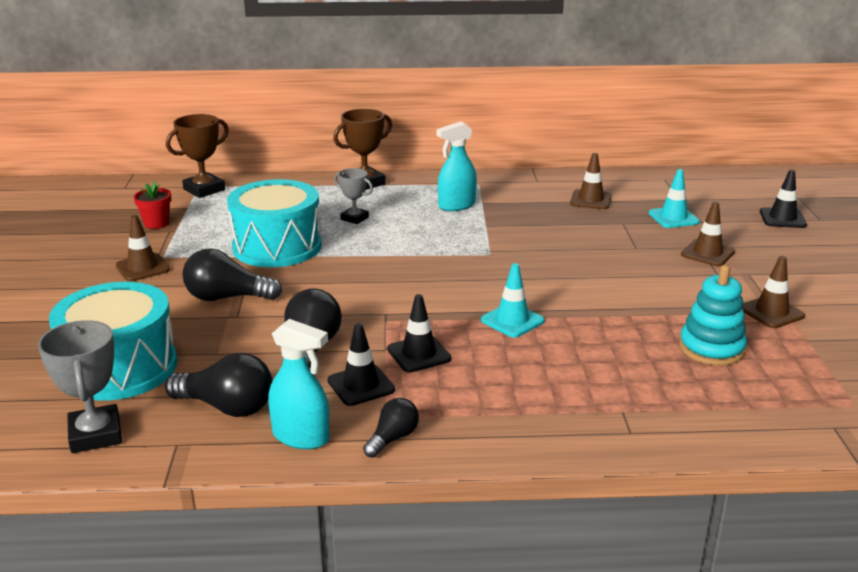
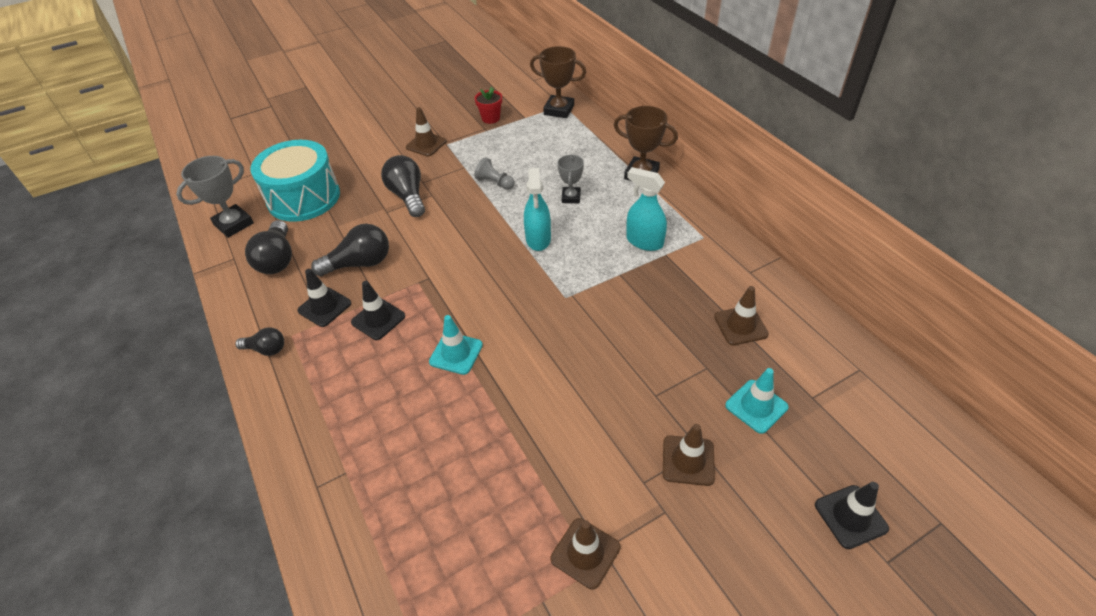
camera: 65 degrees right, 20 degrees up
(277, 247) = (495, 183): turquoise drum -> grey pawn
(301, 437) = (255, 306): turquoise spray bottle -> turquoise spray bottle (538, 239)
(711, 348) = (480, 513): turquoise stacking toy -> none

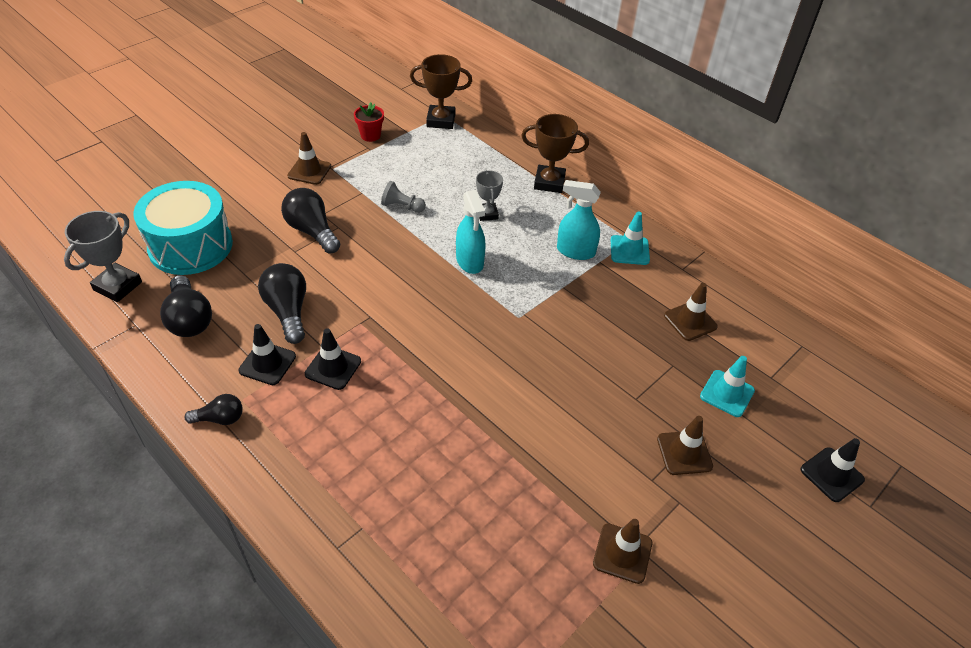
camera: 20 degrees left, 0 degrees up
(360, 263) = (288, 311): black light bulb -> black light bulb turned 75 degrees counterclockwise
(456, 353) = (429, 390): turquoise traffic cone -> turquoise traffic cone (629, 250)

